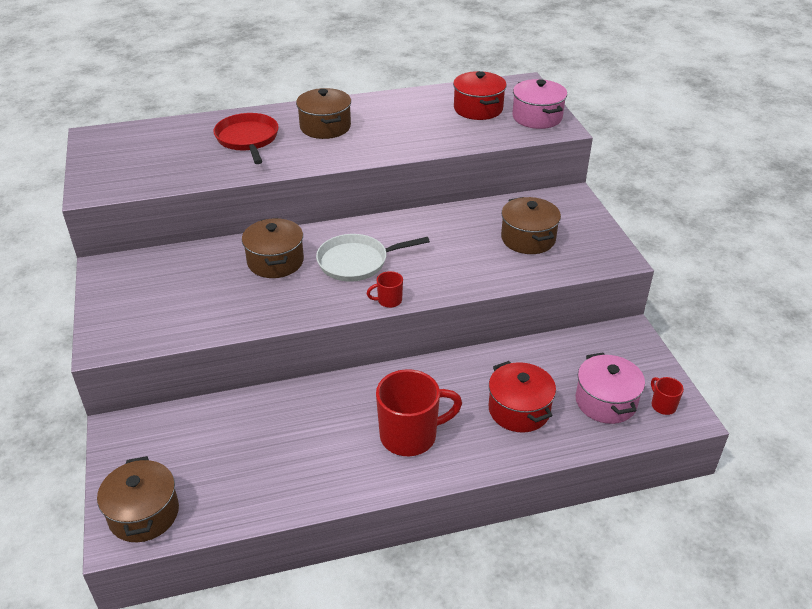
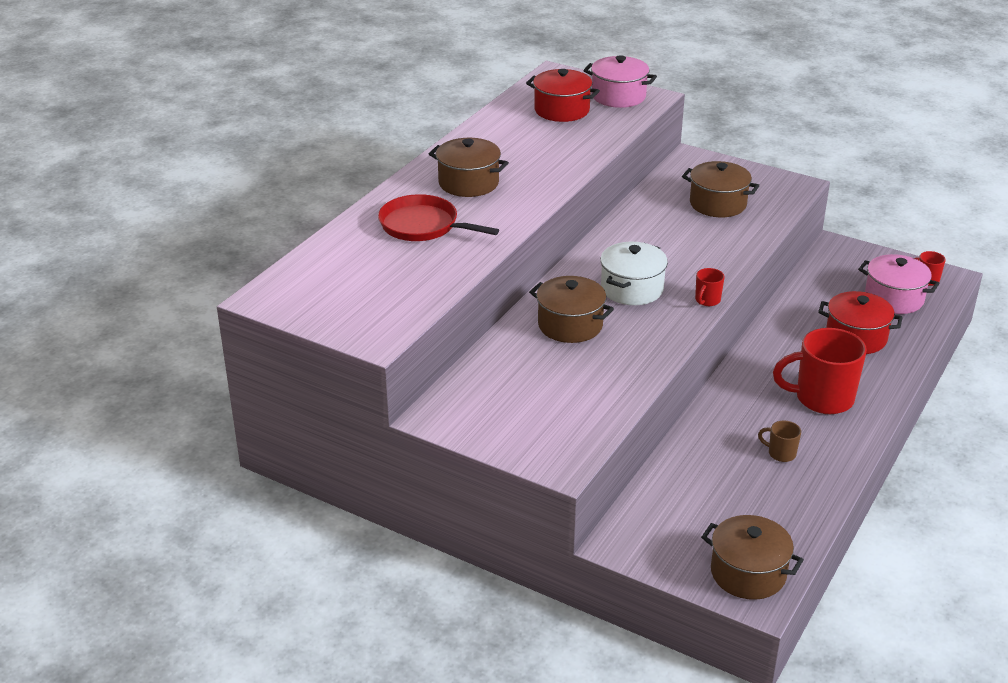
camera: 45 degrees left, 5 degrees down
(311, 452) = (781, 453): none -> brown mug
(356, 262) = (632, 289): white pan -> white pot
(410, 436) = (822, 398): red mug -> red mug turned 120 degrees counterclockwise

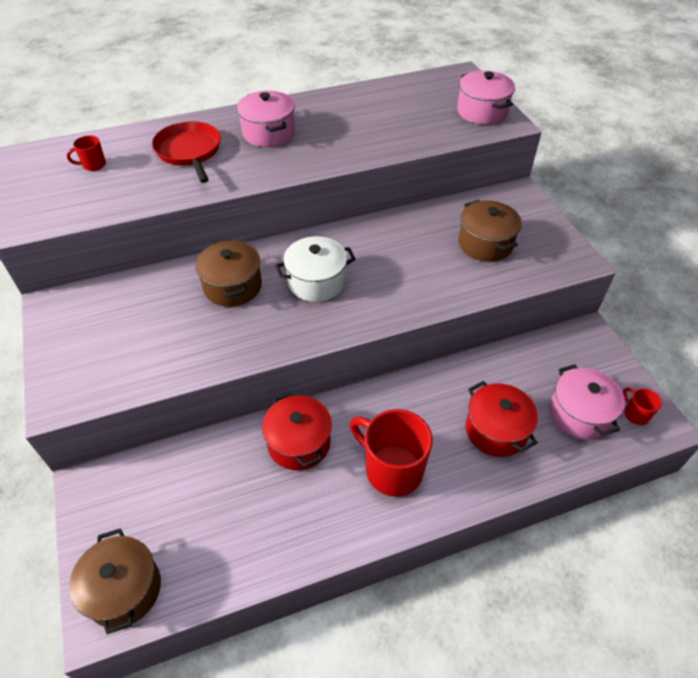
camera: 40 degrees right, 15 degrees up
(468, 183) = (268, 133): brown pot -> pink pot
(562, 110) = (421, 105): red pot -> red pot (299, 443)
(707, 300) = (356, 326): red mug -> red mug (93, 165)
(781, 453) = (293, 497): brown mug -> none

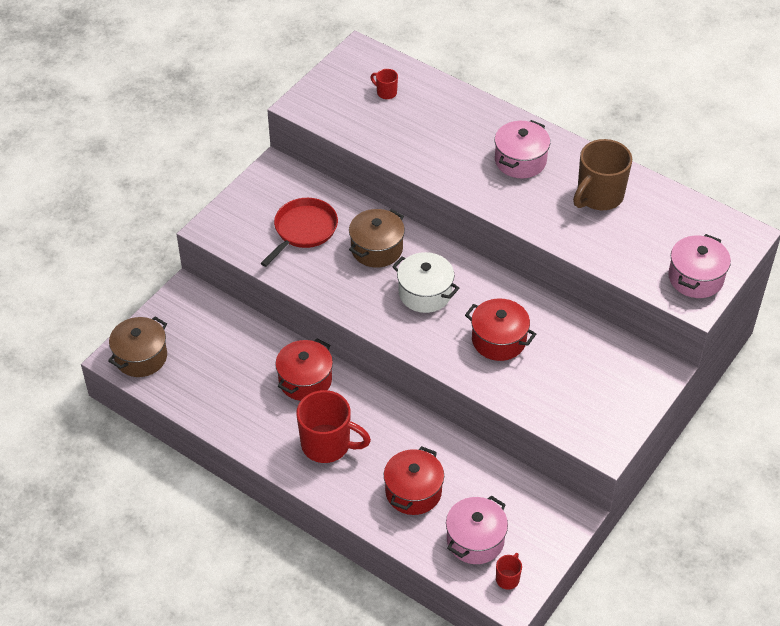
camera: 55 degrees right, 0 degrees up
(189, 151) = (452, 131): red pan -> red pan (303, 230)
(352, 115) = (598, 196): none -> brown mug
(392, 469) = (327, 445): red mug -> red mug turned 105 degrees clockwise
(412, 263) = (499, 340): none -> red pot
(485, 244) = (568, 376): brown pot -> none

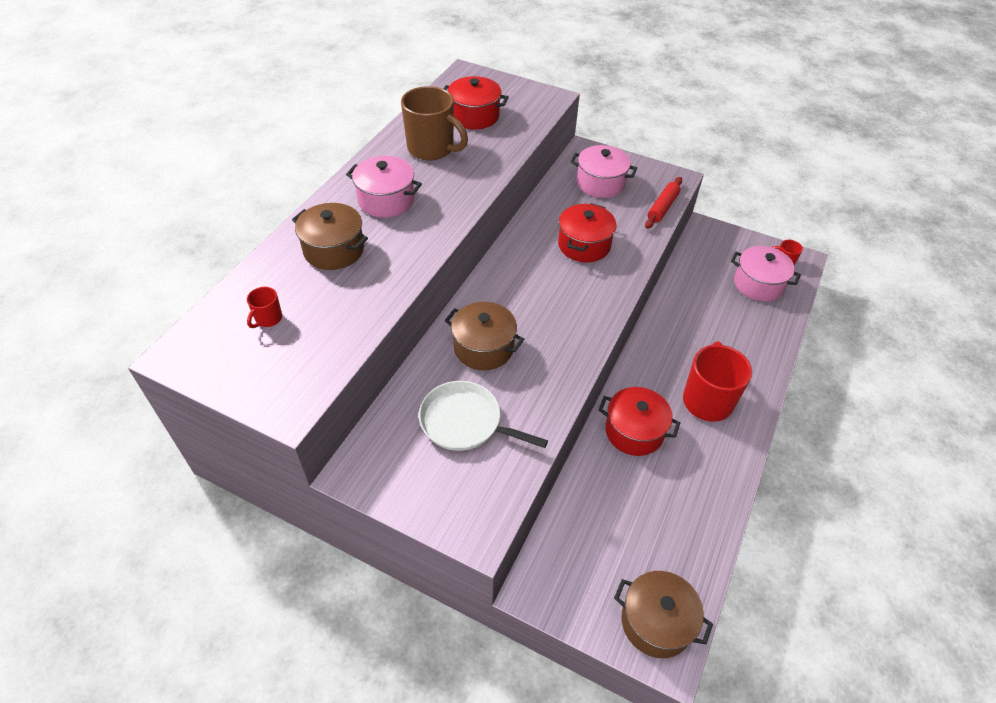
camera: 100 degrees left, 0 degrees up
(303, 230) = (464, 422): red pan -> white pan
(413, 492) = (730, 328): red pot -> red pot (474, 116)
(425, 293) = (539, 302): white pot -> none
(457, 127) = (334, 250): none -> brown pot
(553, 421) = (662, 207): none -> red rolling pin
(695, 278) = (522, 97): pink pot -> pink pot (600, 183)

